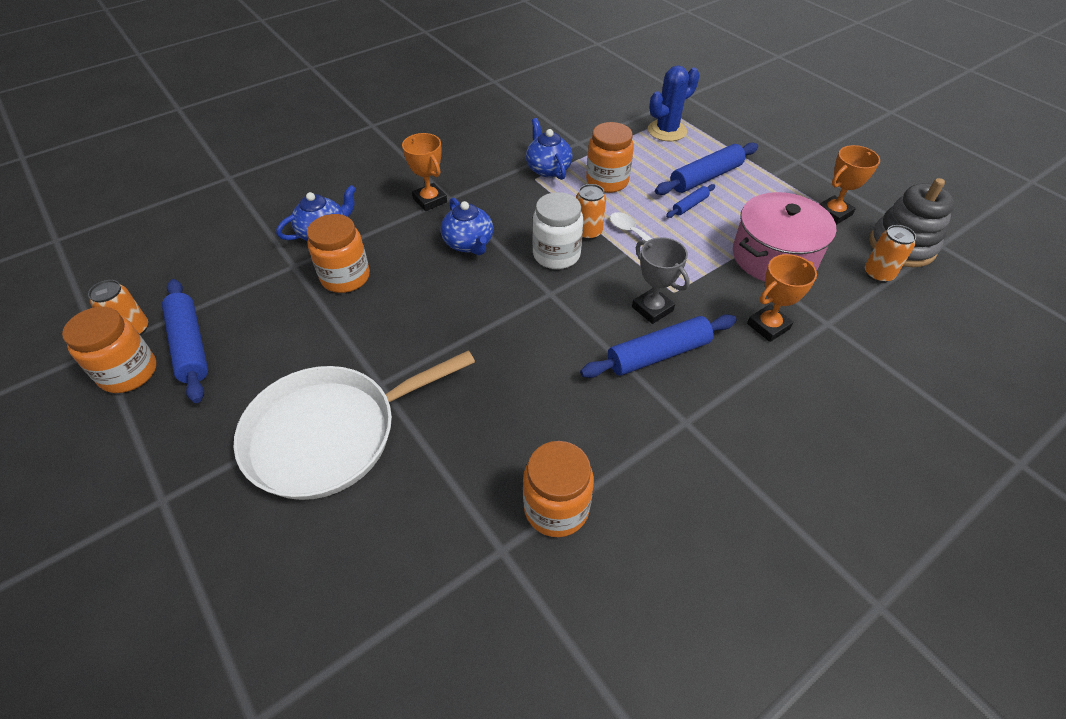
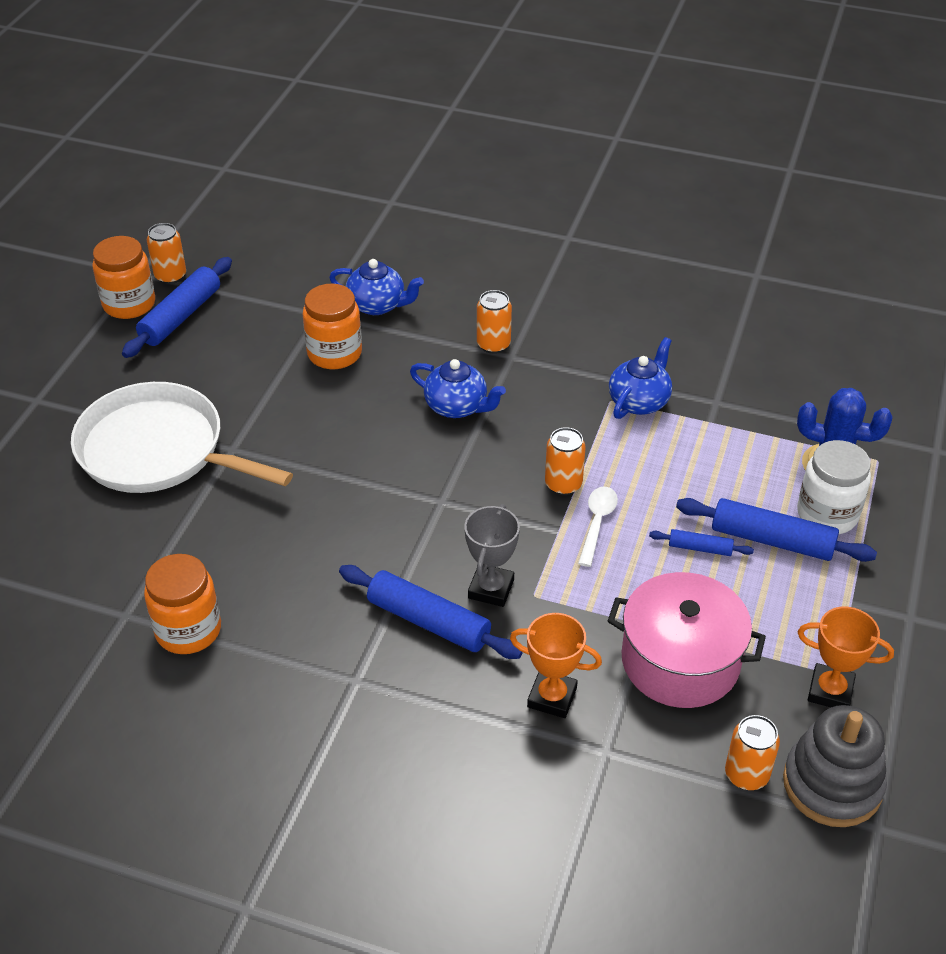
camera: 55 degrees right, 5 degrees down
(430, 200) = (493, 344): orange trophy -> orange can
(469, 244) = (457, 406): blue teapot -> blue teapot turned 90 degrees counterclockwise
(556, 255) = (503, 477): white jar -> white jar (827, 514)
(607, 181) = (669, 459): orange jar -> none

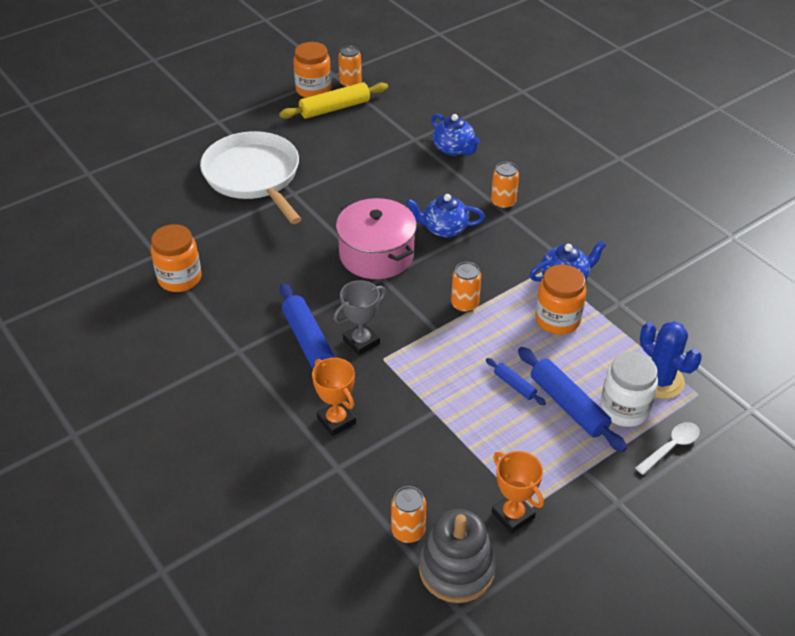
camera: 35 degrees right, 0 degrees up
(181, 316) = (335, 108): blue rolling pin -> yellow rolling pin
(334, 353) = (401, 166): orange jar -> orange jar (557, 320)
(457, 406) = (444, 229): blue teapot -> blue teapot turned 120 degrees clockwise
(597, 523) = (463, 337): white spoon -> white spoon (671, 447)
(680, 661) = (434, 443): pink pot -> pink pot (376, 254)

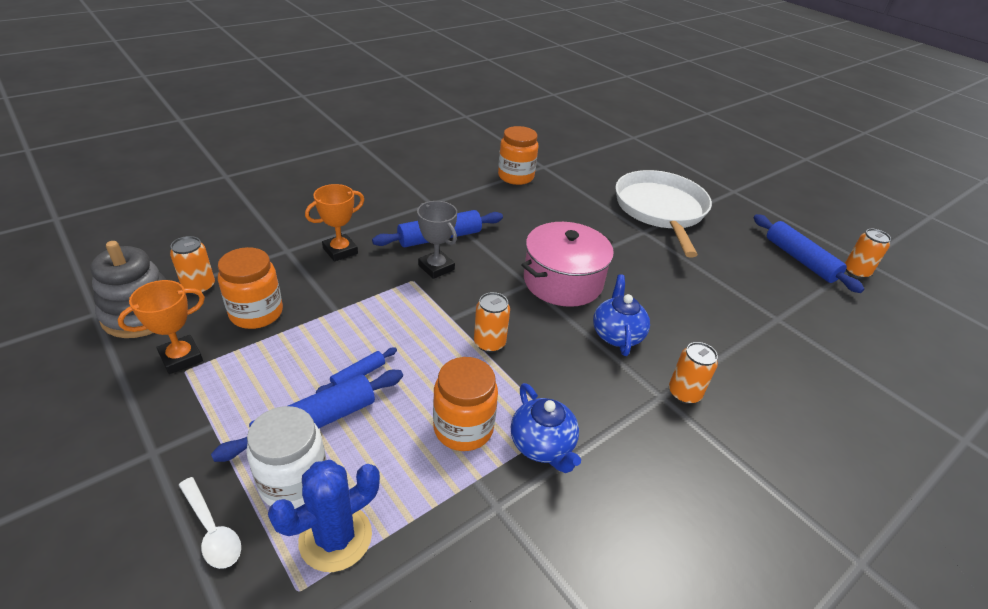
camera: 85 degrees right, 5 degrees down
(254, 176) = (660, 210): white pan -> white pan turned 60 degrees counterclockwise
(313, 90) = (824, 246): orange jar -> orange jar (256, 313)
(335, 108) = (800, 259): yellow rolling pin -> blue rolling pin
(454, 149) = (776, 353): blue teapot -> none

